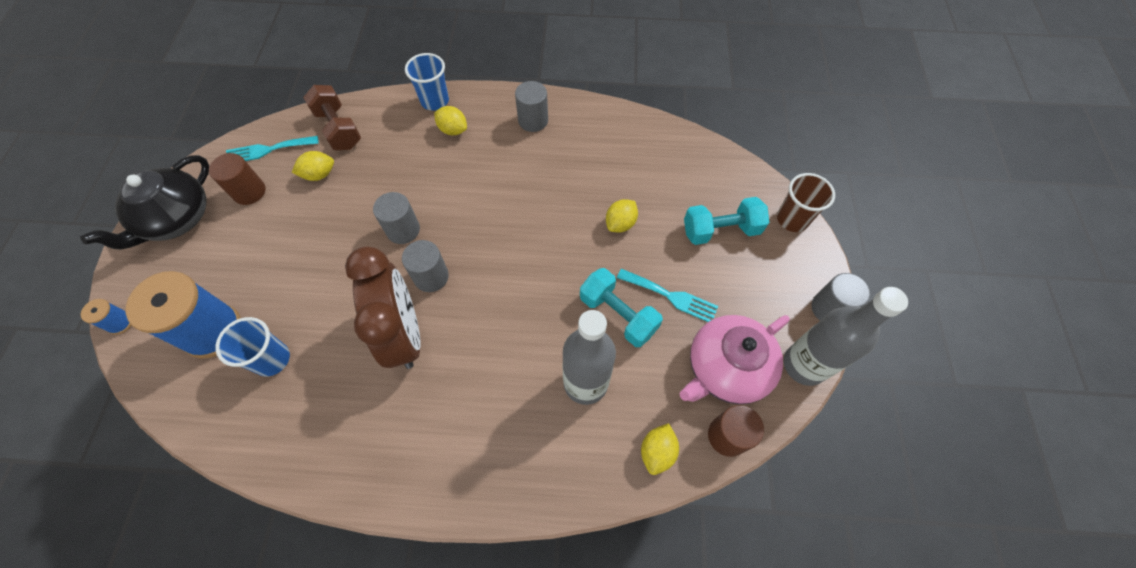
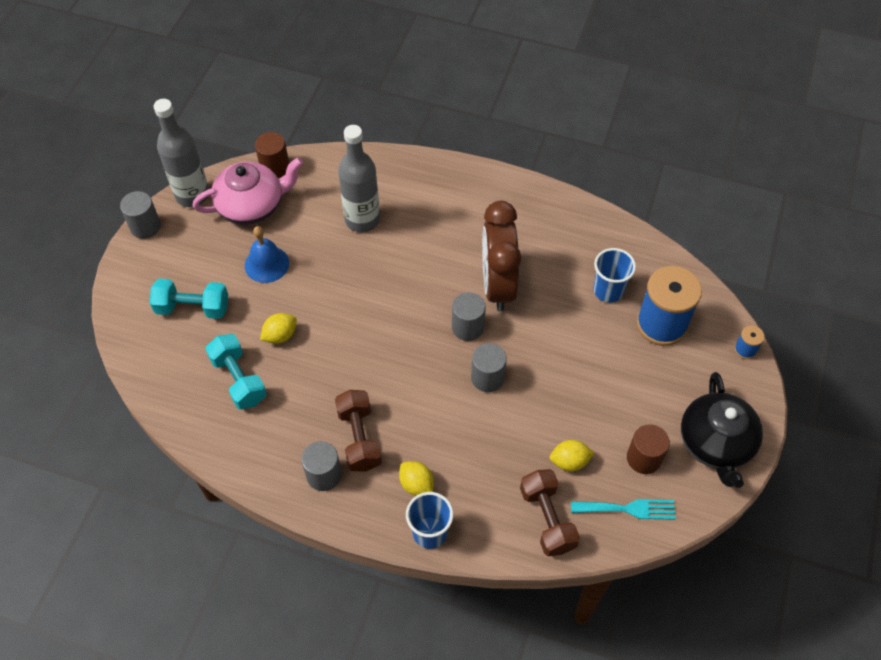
camera: 165 degrees left, 5 degrees down
(176, 219) = (716, 443): black teapot -> black teapot turned 135 degrees clockwise
(512, 153) = (359, 438): none -> brown dumbbell
(618, 315) = (317, 260): turquoise dumbbell -> turquoise dumbbell (239, 379)
(657, 451) = (328, 170): yellow lemon -> none
(671, 296) = (266, 264): turquoise fork -> blue bell
(792, 219) = (122, 302): brown cup -> none

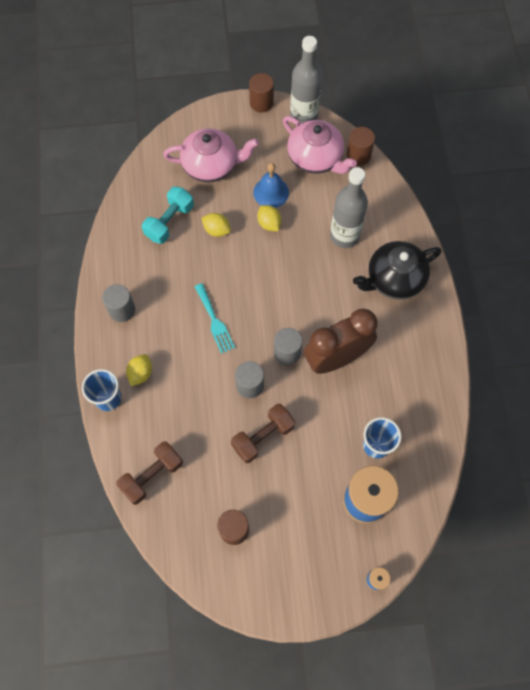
camera: 65 degrees right, 10 degrees up
(145, 226) = (261, 103): grey cylinder -> brown cylinder
(193, 308) = (211, 165): turquoise dumbbell -> pink teapot
(359, 438) = (160, 319): brown dumbbell -> brown dumbbell (263, 437)
(569, 461) = (206, 474): yellow lemon -> yellow lemon (269, 224)
(628, 509) = (185, 533): turquoise fork -> turquoise fork (214, 321)
(716, 443) = (273, 583): black teapot -> black teapot (394, 279)

